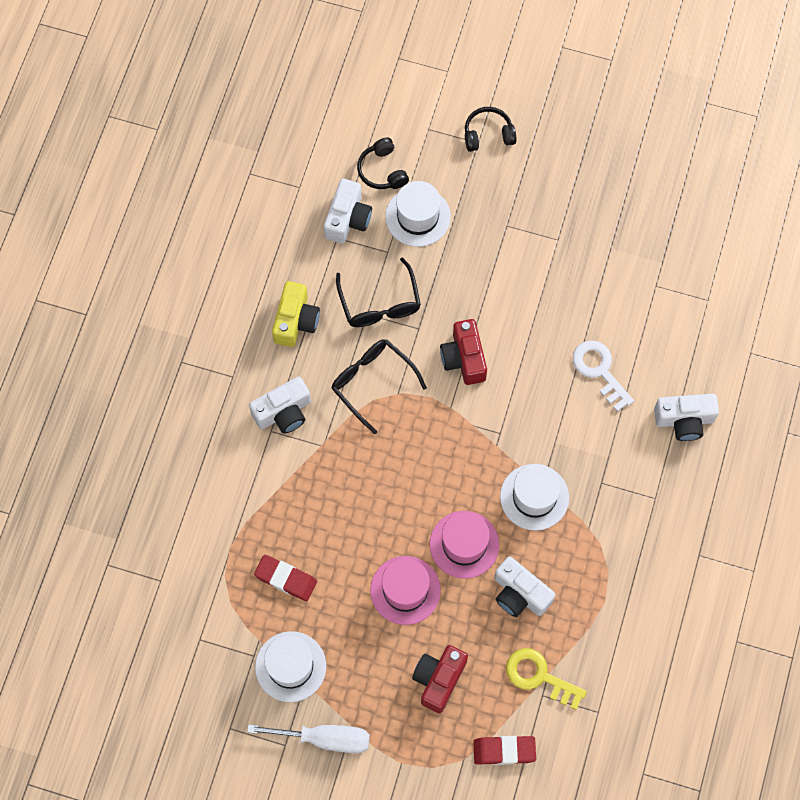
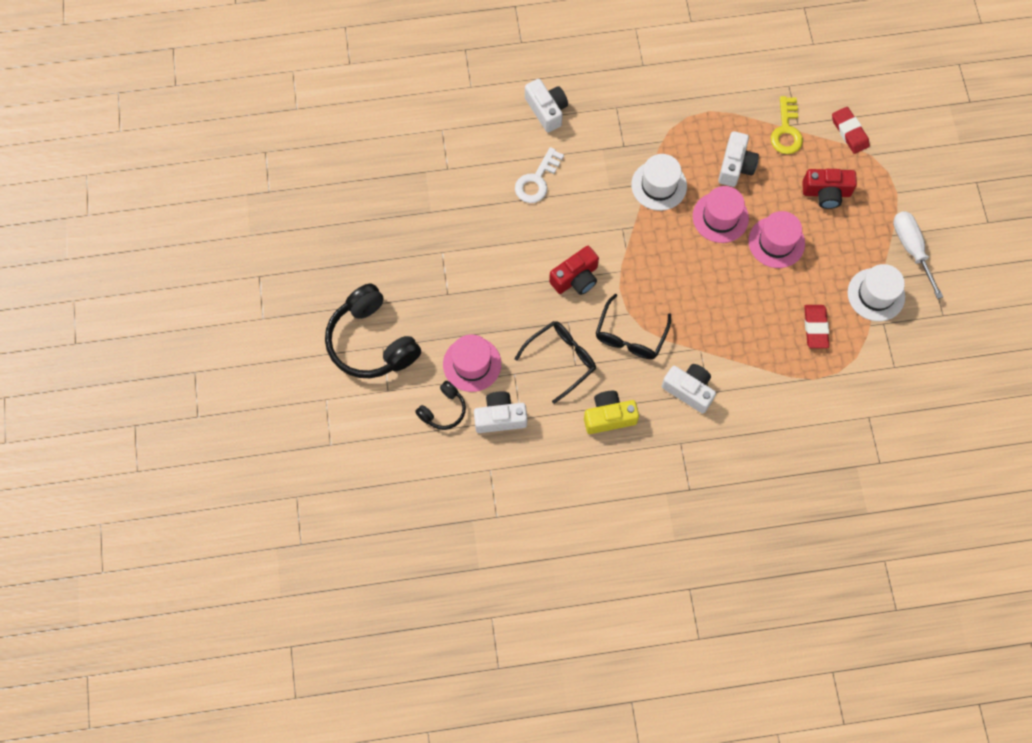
camera: 115 degrees left, 0 degrees up
(418, 217) = (472, 364): white hat -> pink hat
(488, 134) = (371, 342): black headphones -> black headphones, size x1.97

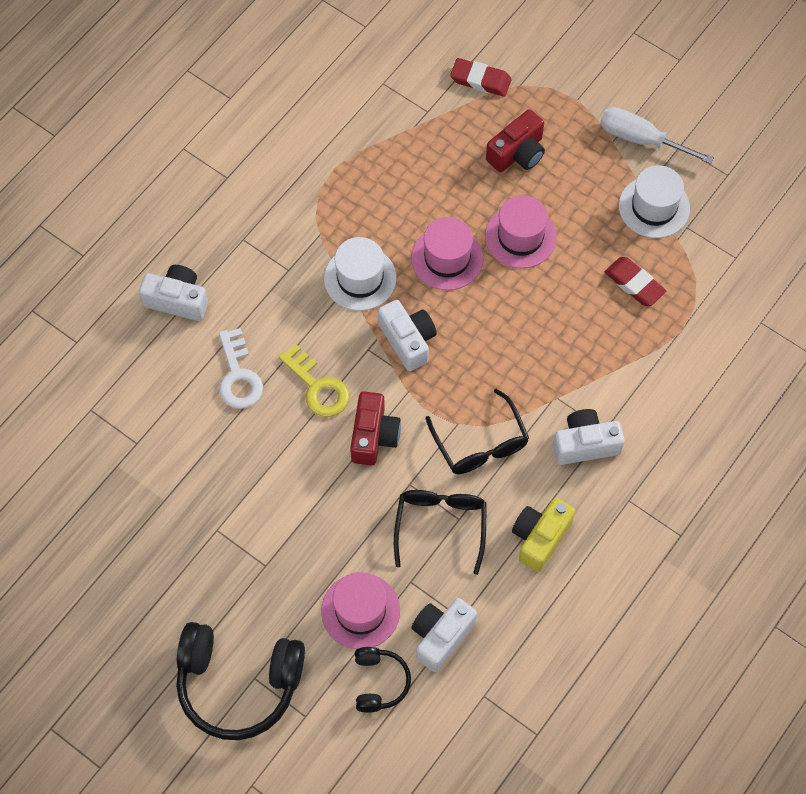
camera: 45 degrees left, 5 degrees down
(735, 166) = (411, 199): white camera -> white camera (408, 340)
(786, 131) = (423, 127): yellow key -> yellow key (318, 387)

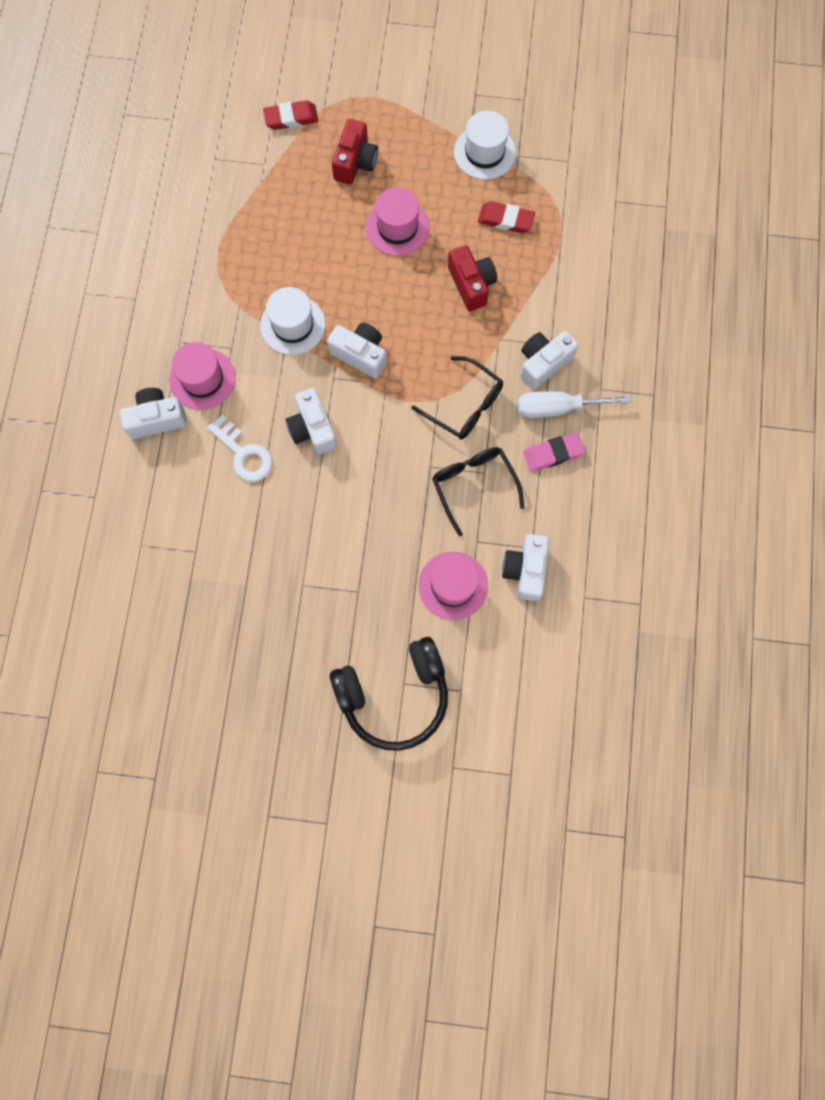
camera: 30 degrees left, 10 degrees up
(318, 387) = (312, 429): yellow key -> white camera
(373, 436) = (379, 444): red camera -> red camera (471, 284)
(379, 682) = (500, 632): black headphones -> none
(447, 258) = (351, 273): pink hat -> pink hat (202, 379)
(540, 538) = (553, 453): yellow camera -> pink eraser
(641, 139) = (443, 104): white screwdriver -> white screwdriver (557, 408)

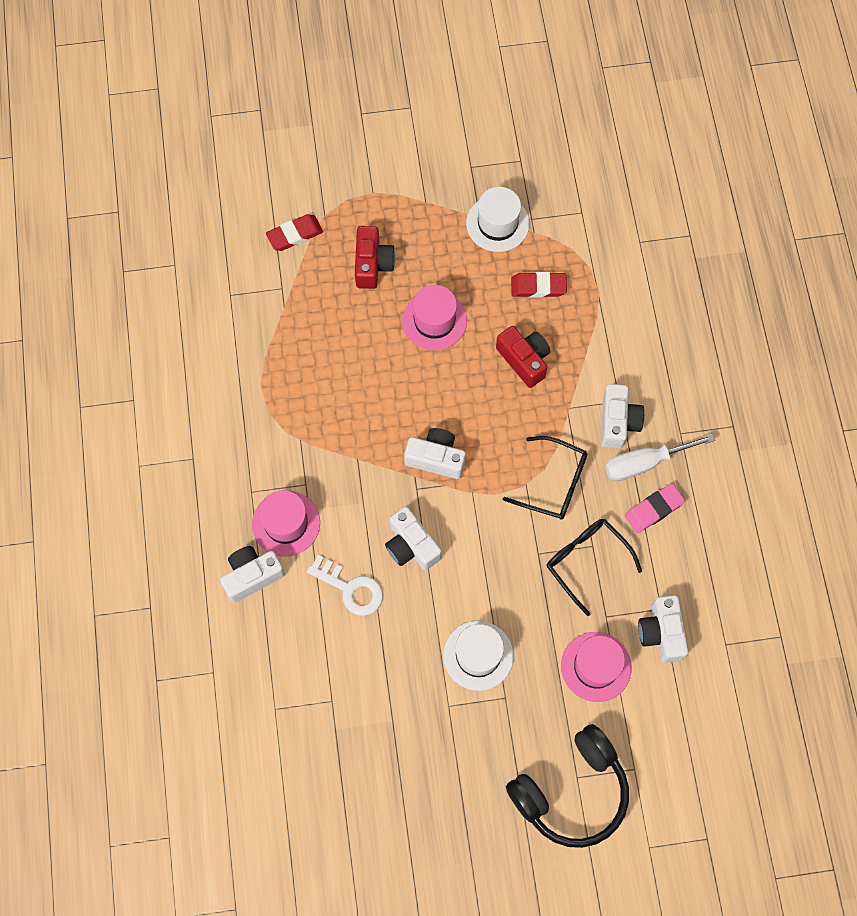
camera: 15 degrees left, 5 degrees down
(293, 325) = (360, 445): white hat -> white hat (478, 655)
(543, 363) = (617, 422): white camera -> white camera turned 150 degrees clockwise

